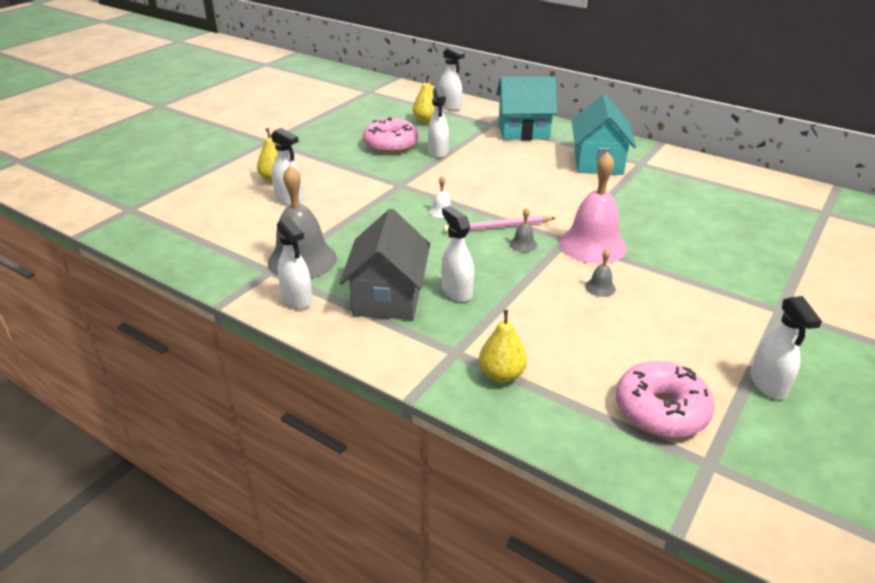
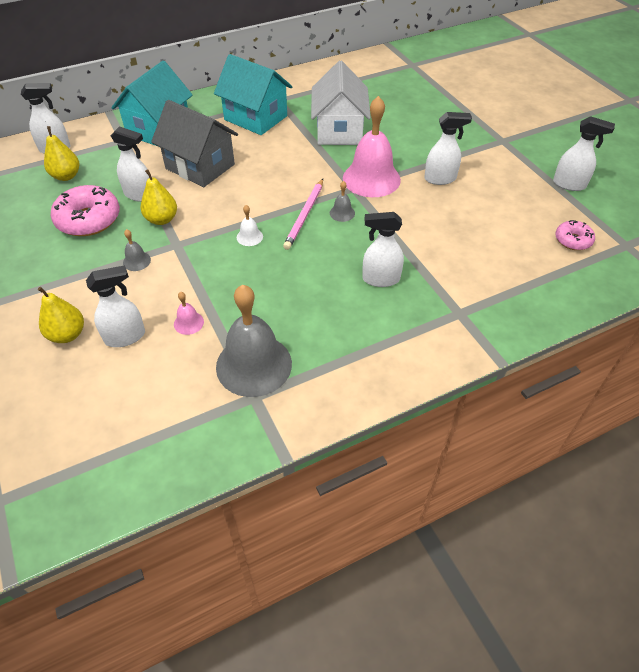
camera: 60 degrees left, 15 degrees up
(297, 299) = (319, 390): white spray bottle -> white spray bottle (440, 179)
(323, 218) = (188, 323): none -> pink bell
(388, 297) = (360, 325): grey house -> grey house (200, 166)
(501, 374) = (500, 299): yellow pear -> yellow pear (162, 219)
(600, 287) = (427, 201): grey bell -> grey bell (136, 261)
(641, 206) = (339, 131): none -> white house
(661, 410) = (573, 240): pink donut -> pink donut, size x0.56

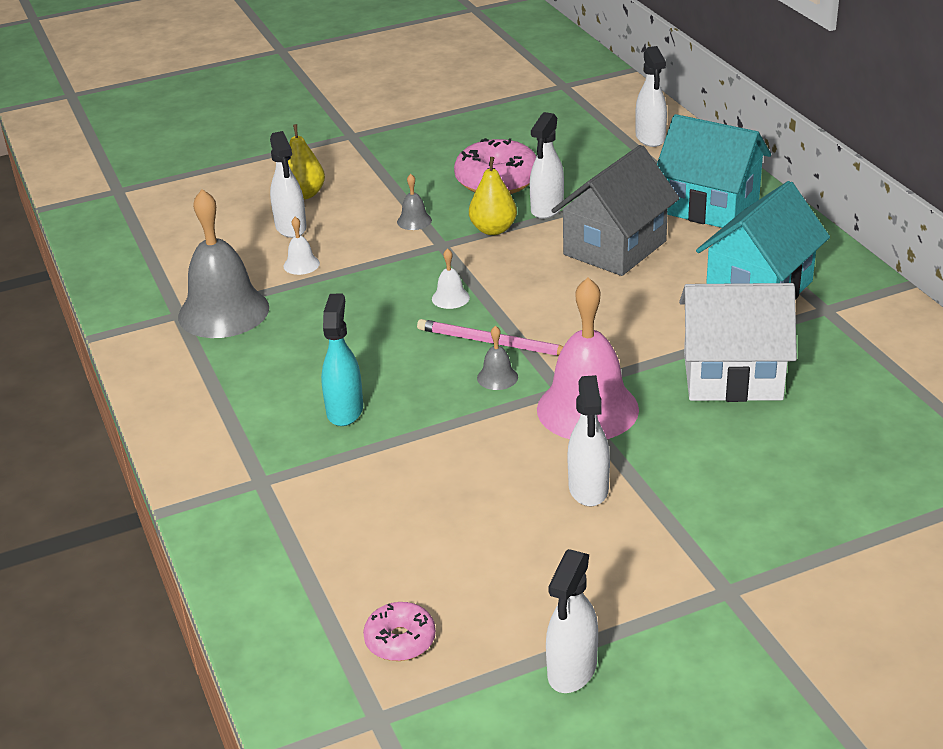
camera: 95 degrees right, 15 degrees down
(66, 176) = (588, 154): yellow pear -> none
(188, 323) = (301, 264): pink bell -> white bell
(380, 279) = (345, 410): white spray bottle -> turquoise spray bottle

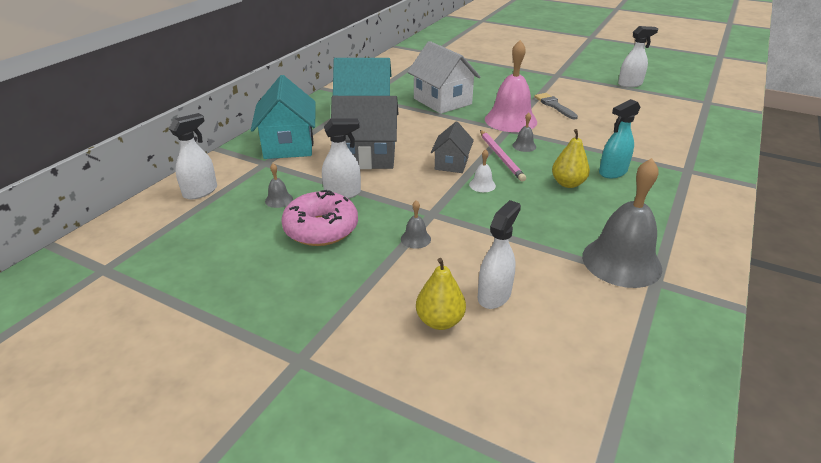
camera: 130 degrees left, 0 degrees up
(301, 264) = (529, 260): white bell -> none
(400, 640) = (679, 110): pink donut -> none
(493, 229) = (391, 202): yellow pear -> yellow pear (568, 183)
(524, 298) = (451, 163): none -> grey house
(580, 172) = (279, 200): none -> grey bell
(588, 489) = (554, 105): white spray bottle -> grey brush

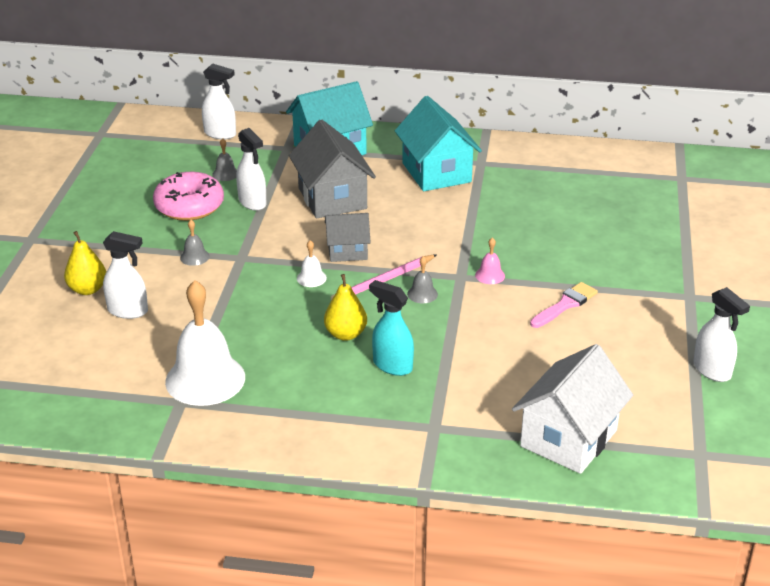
camera: 70 degrees right, 0 degrees up
(442, 101) = (510, 217): white house -> white house (569, 438)
(510, 120) = (490, 275): pink bell -> pink bell, size x0.42
(554, 105) = (565, 305): grey brush -> pink brush
(621, 262) = (205, 379): grey bell -> white bell

